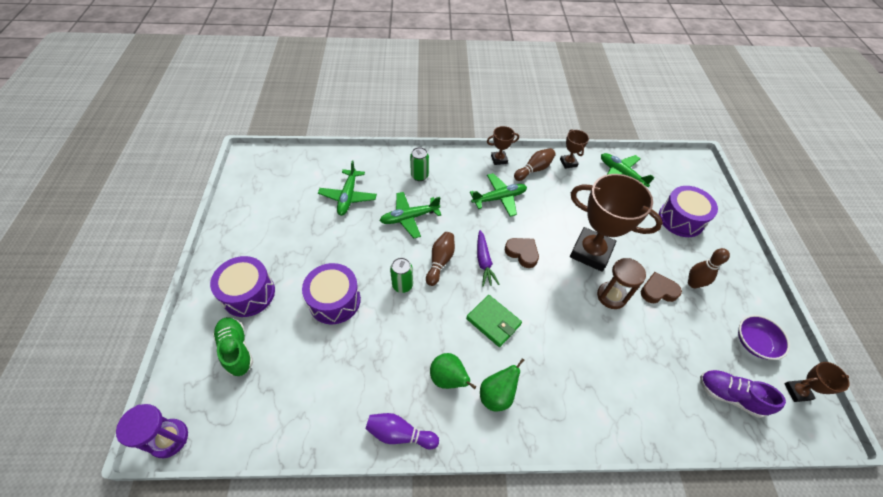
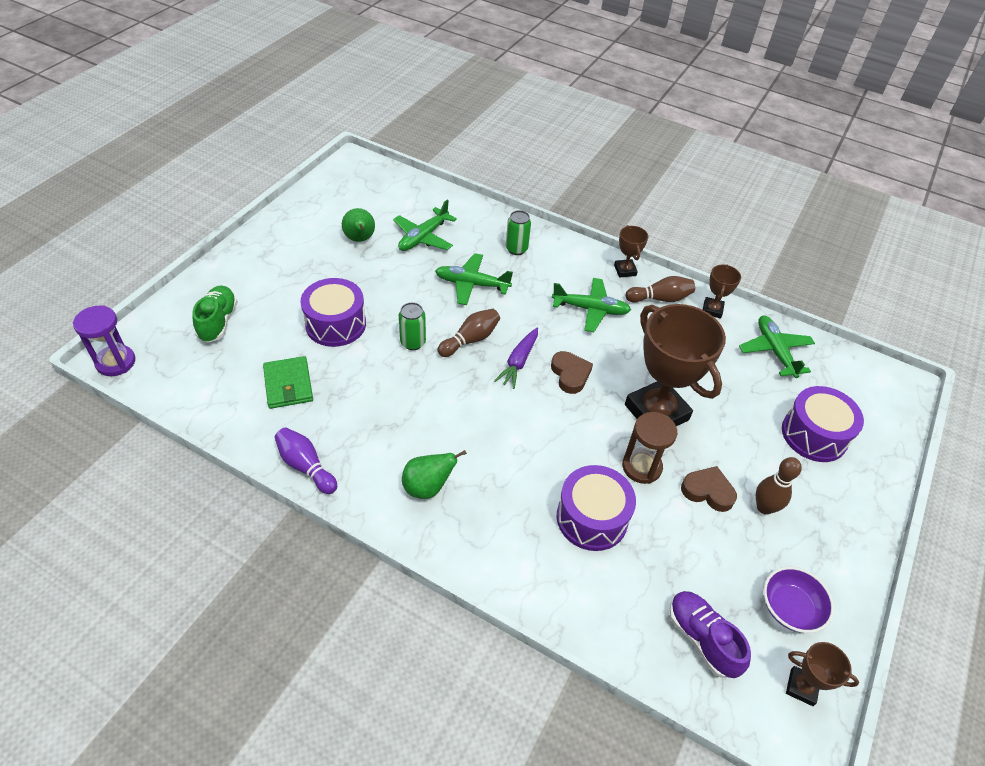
camera: 30 degrees right, 5 degrees down
(248, 293) = (263, 281): purple drum -> purple drum (592, 518)
(448, 378) = (390, 447): green pear -> green pear (360, 239)
(493, 321) = (480, 422): green wallet -> green wallet (288, 384)
(499, 159) = (625, 270): brown trophy -> brown trophy turned 60 degrees clockwise

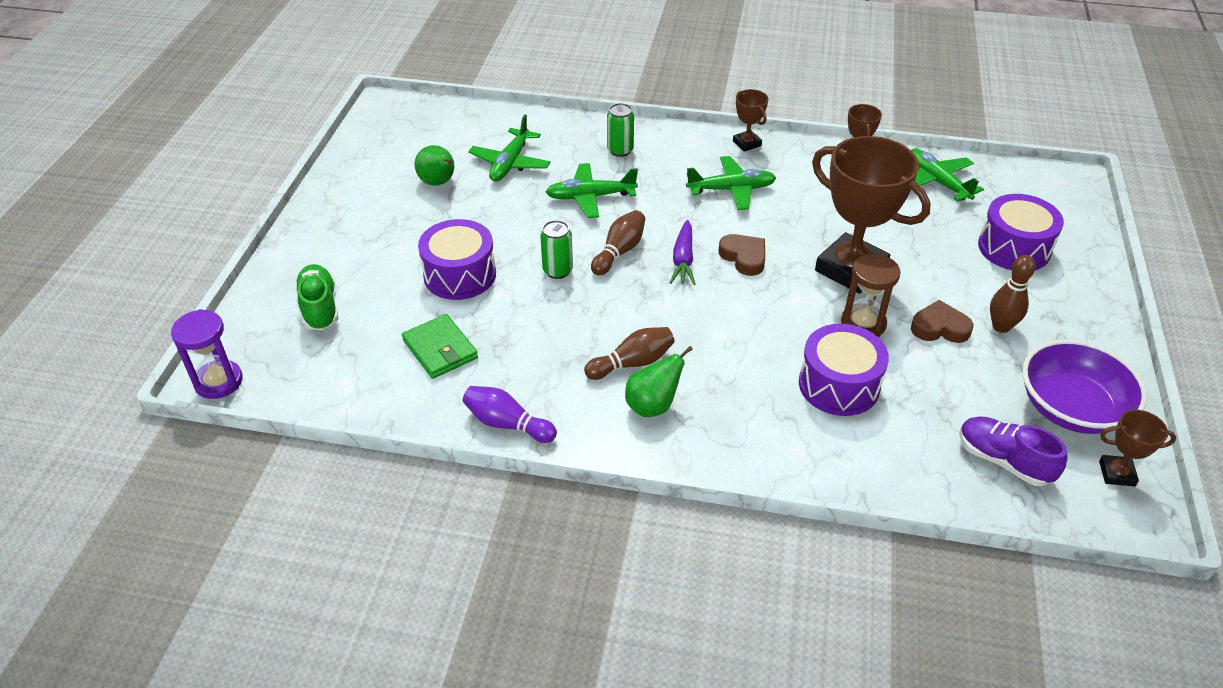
camera: 15 degrees left, 5 degrees down
(660, 298) = (797, 161): brown bowling pin -> brown bowling pin (632, 363)
(790, 608) = (1071, 408): purple bowl -> purple bowl, size x1.59

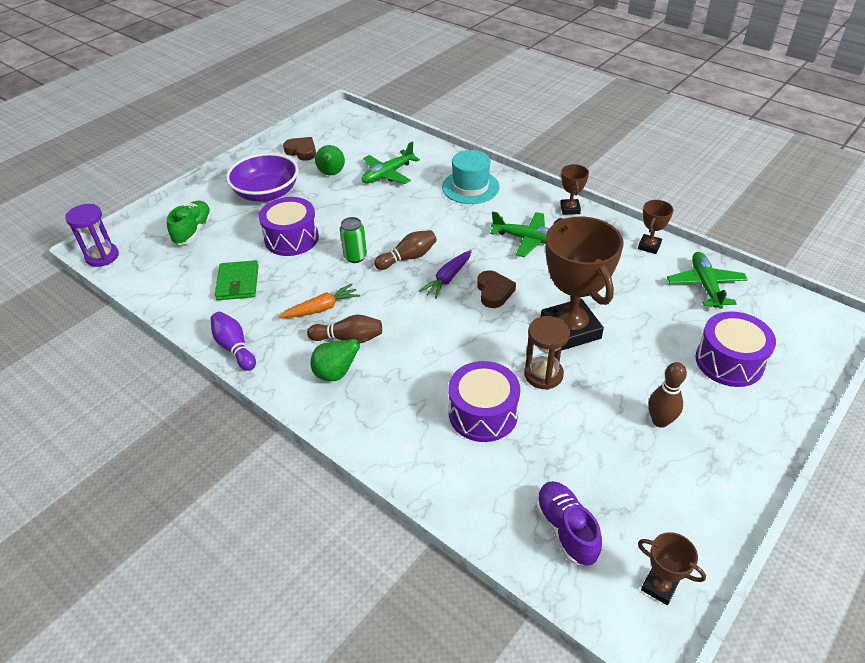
camera: 30 degrees right, 0 degrees up
(570, 342) = (321, 308): none -> orange carrot
(590, 197) = (421, 213): green plane -> none
(620, 150) = (470, 187): green can -> turquoise hat
(939, 327) = (605, 401): brown heart -> brown heart (302, 151)
(1071, 408) = (665, 513): purple bowl -> purple bowl (267, 193)

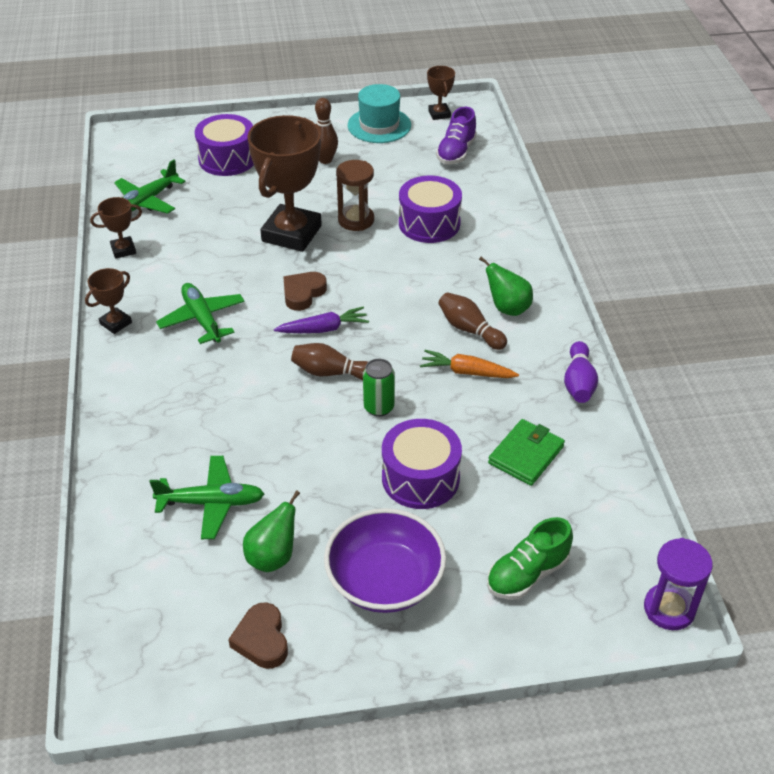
camera: 140 degrees left, 0 degrees up
(470, 187) = (156, 415): turquoise hat -> turquoise hat (379, 125)

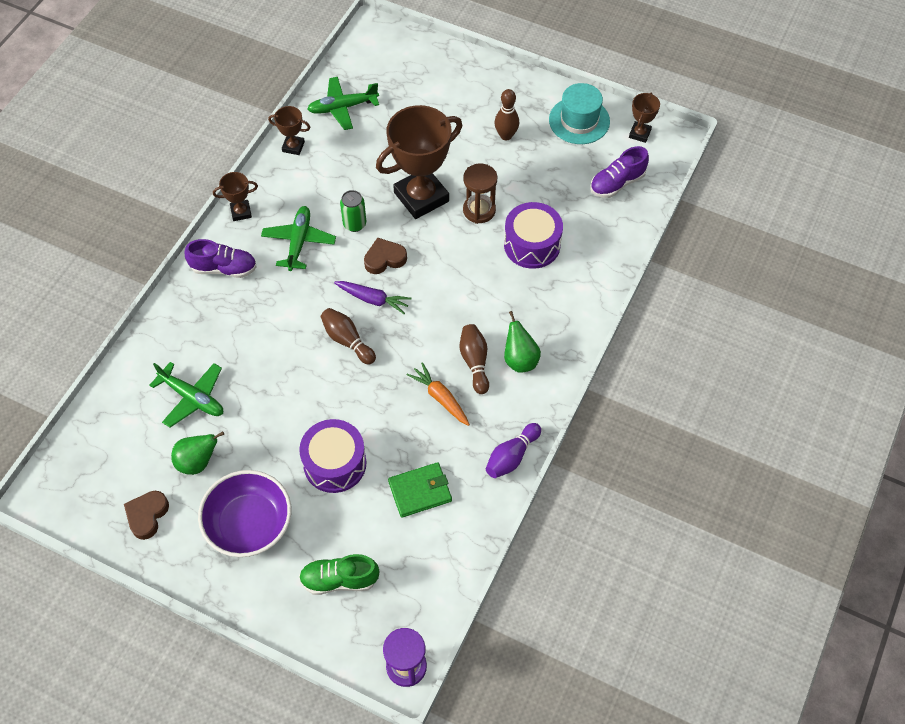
camera: 35 degrees right, 15 degrees up
(141, 376) = (224, 268): none -> purple shoe
(227, 159) = (432, 95): purple drum -> none
(379, 407) = (355, 390): green can -> green can (354, 224)

